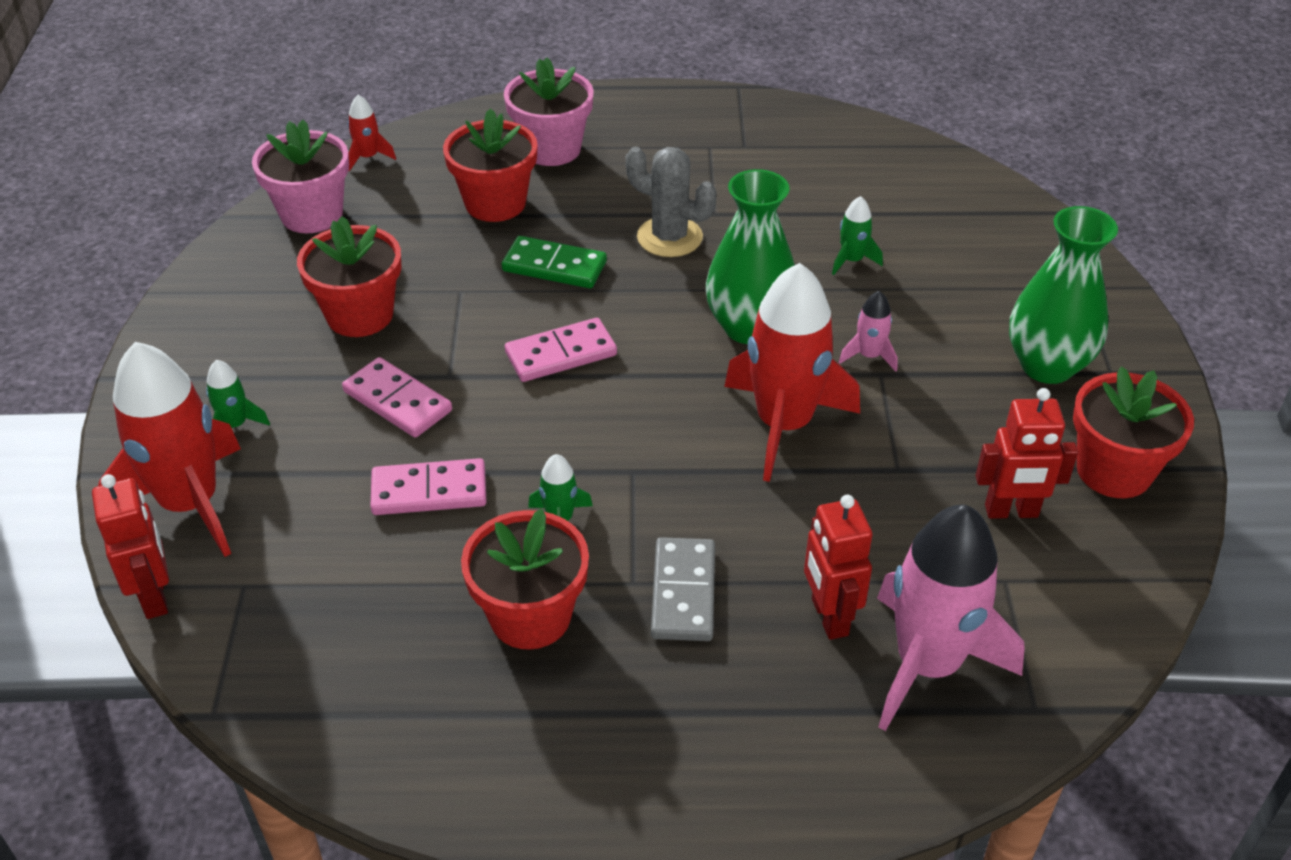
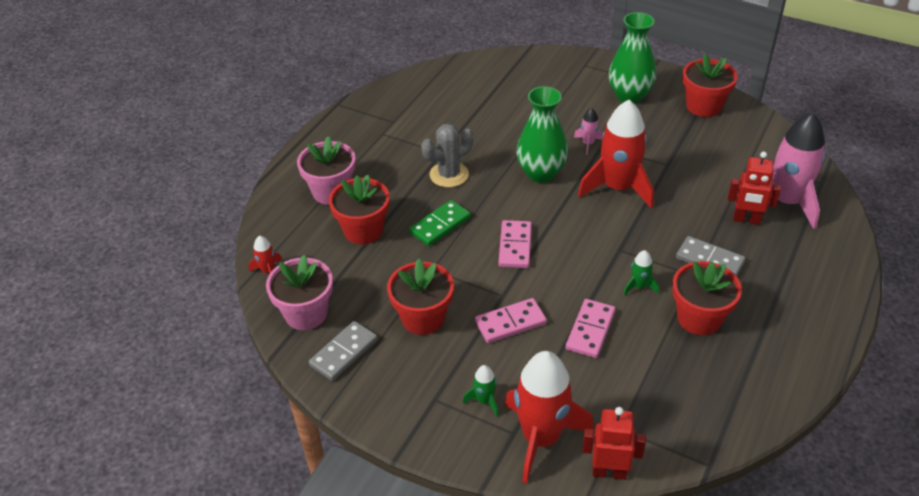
camera: 60 degrees left, 0 degrees up
(260, 270) = (343, 352): none -> grey domino
(852, 260) = (515, 122): green rocket -> none
(1011, 512) = (712, 143): red robot -> none

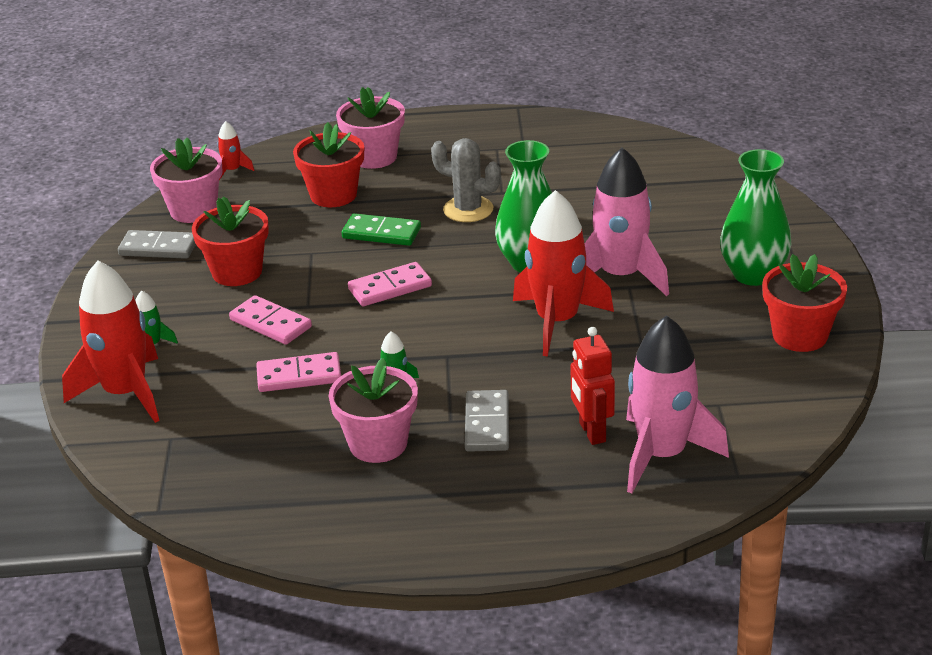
camera: 60 degrees right, 10 degrees down
(588, 143) = (620, 276): pink rocket -> pink rocket, size x2.31
(609, 472) = (108, 448): red robot -> none
(699, 318) = (378, 444): red flower pot -> pink flower pot

